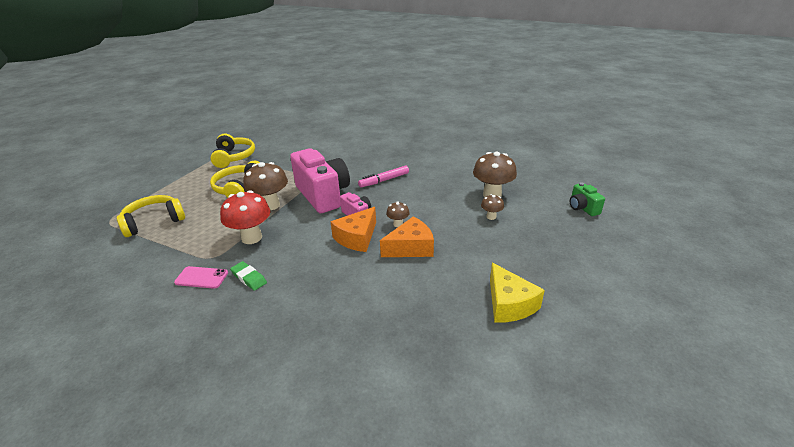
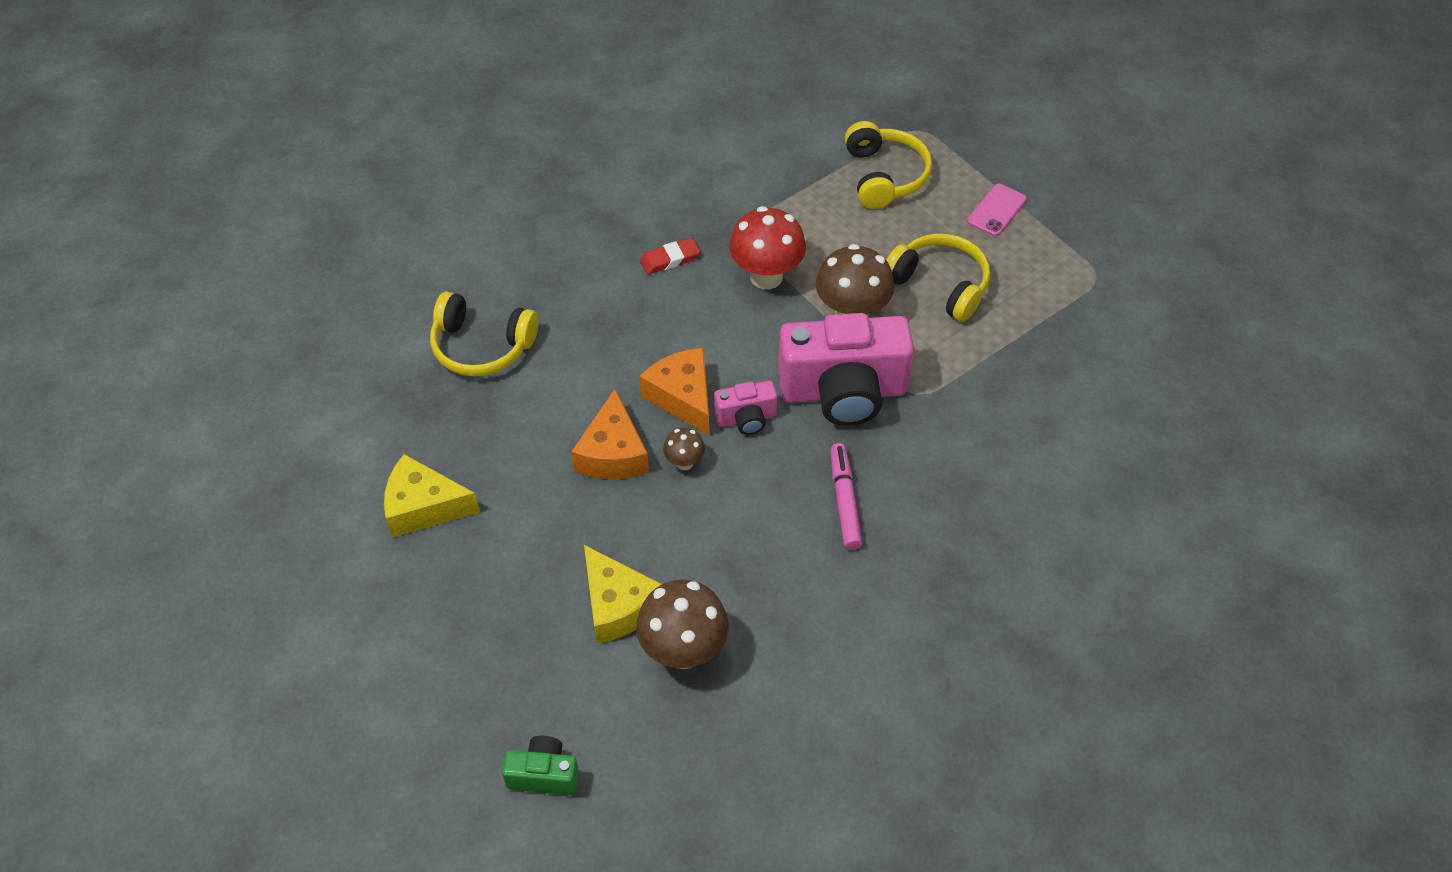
camera: 115 degrees right, 20 degrees up
(201, 278) = (703, 215): pink phone -> pink phone (996, 210)
(233, 157) = (1082, 295): yellow headphones -> yellow headphones (482, 346)
(249, 278) = (670, 259): green eraser -> red eraser
(491, 217) = (618, 605): brown mushroom -> yellow cheese

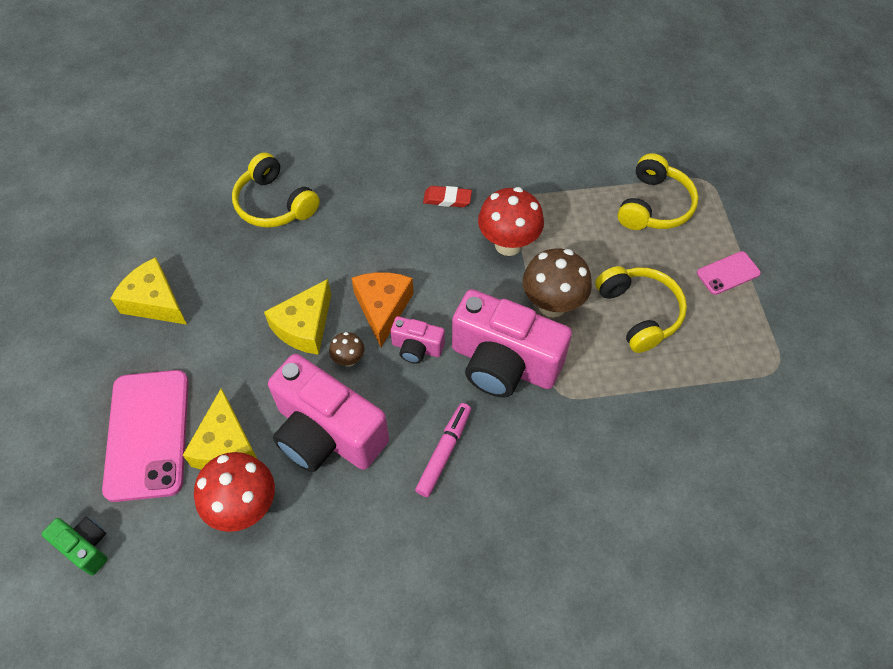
camera: 30 degrees right, 5 degrees up
(524, 638) = (148, 434): none -> pink phone
(613, 453) = (304, 327): orange cheese -> yellow cheese
(683, 651) = (245, 507): brown mushroom -> red mushroom
(715, 542) = (327, 433): none -> pink camera

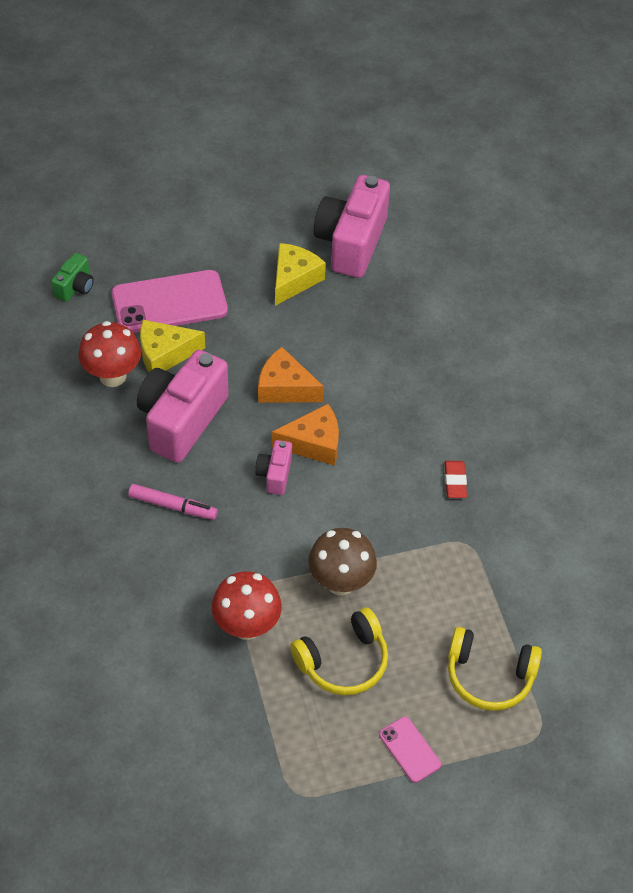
camera: 80 degrees right, 5 degrees down
(275, 203) = (418, 343): yellow headphones -> none
(304, 327) = (285, 388): yellow cheese -> orange cheese
(349, 359) = (255, 425): brown mushroom -> none
(504, 363) = (268, 545): pink camera -> pink camera (351, 243)
(508, 244) = (408, 539): red mushroom -> red mushroom (247, 626)

